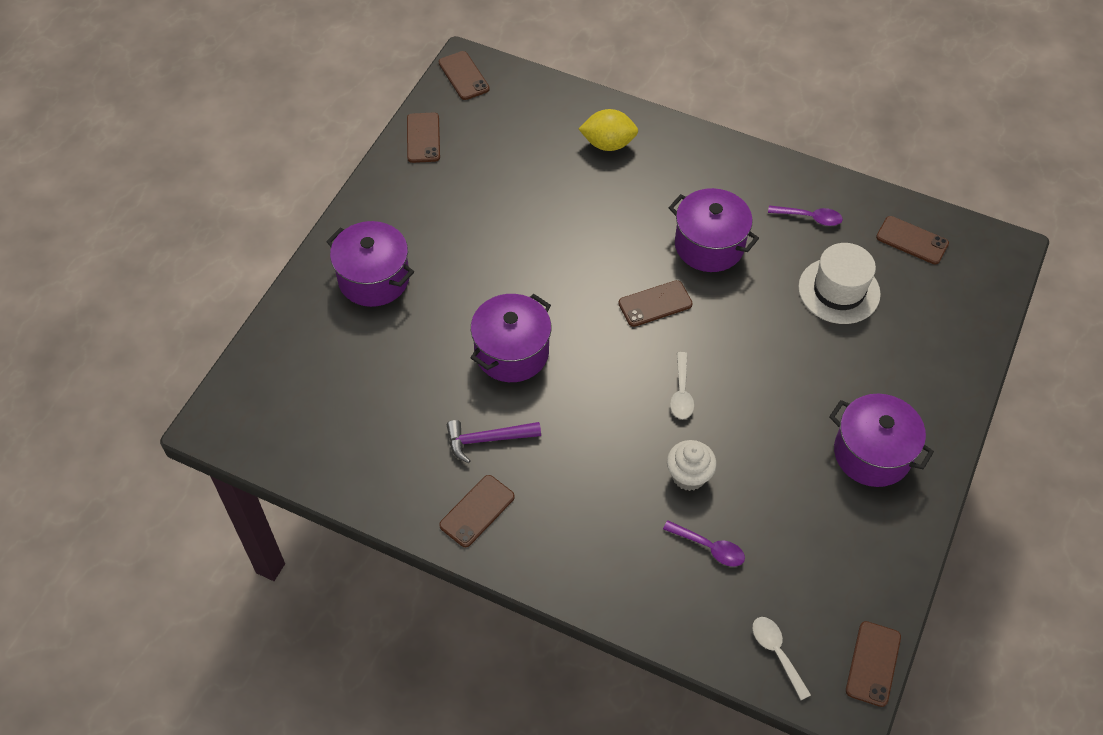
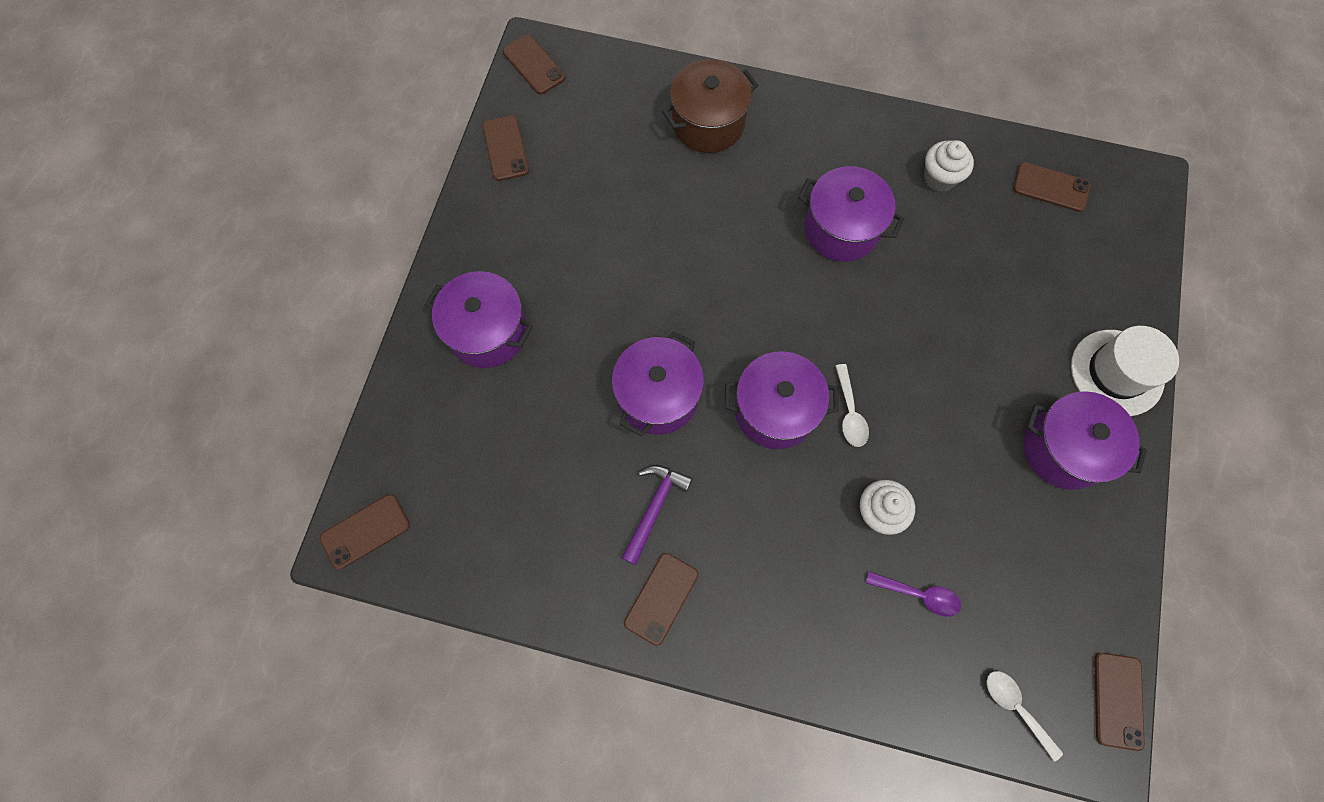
camera: 10 degrees left, 15 degrees up
(487, 440) = (654, 508): purple hammer -> purple hammer turned 135 degrees clockwise
(608, 144) = (708, 123): yellow lemon -> brown pot
(614, 380) = (775, 410): none -> purple pot
(655, 304) = (799, 310): brown phone -> brown phone (365, 531)
(809, 218) = (939, 178): purple spoon -> white cupcake
(839, 290) = (988, 260): white hat -> white hat (1116, 372)

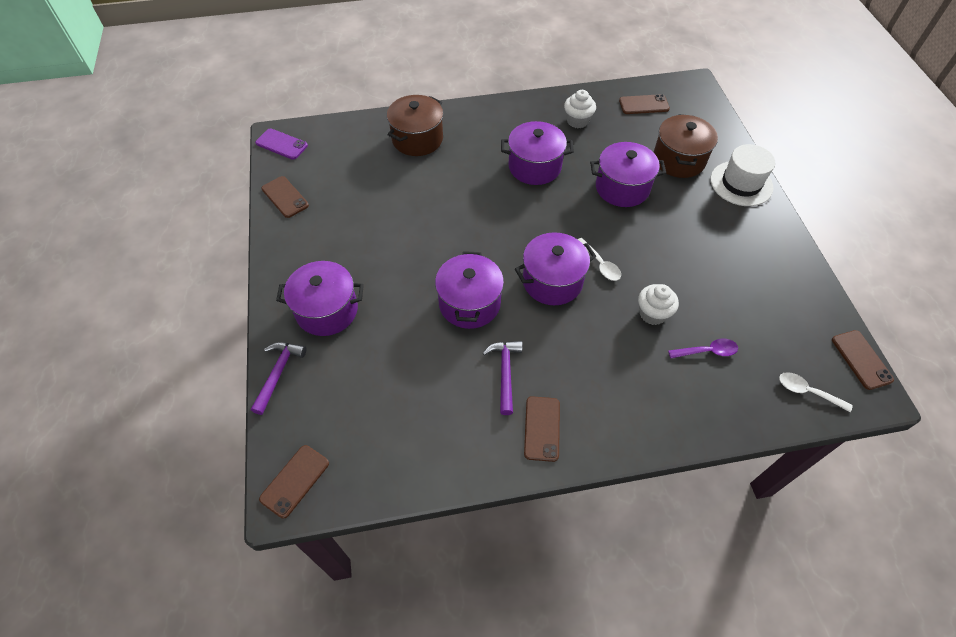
camera: 25 degrees left, 15 degrees down
(400, 391) = (278, 373): none -> purple hammer
(534, 65) = (281, 144): brown phone -> purple phone
(1048, 298) = (678, 160): none -> brown pot
(1063, 449) = (738, 234): purple pot -> purple pot (622, 188)

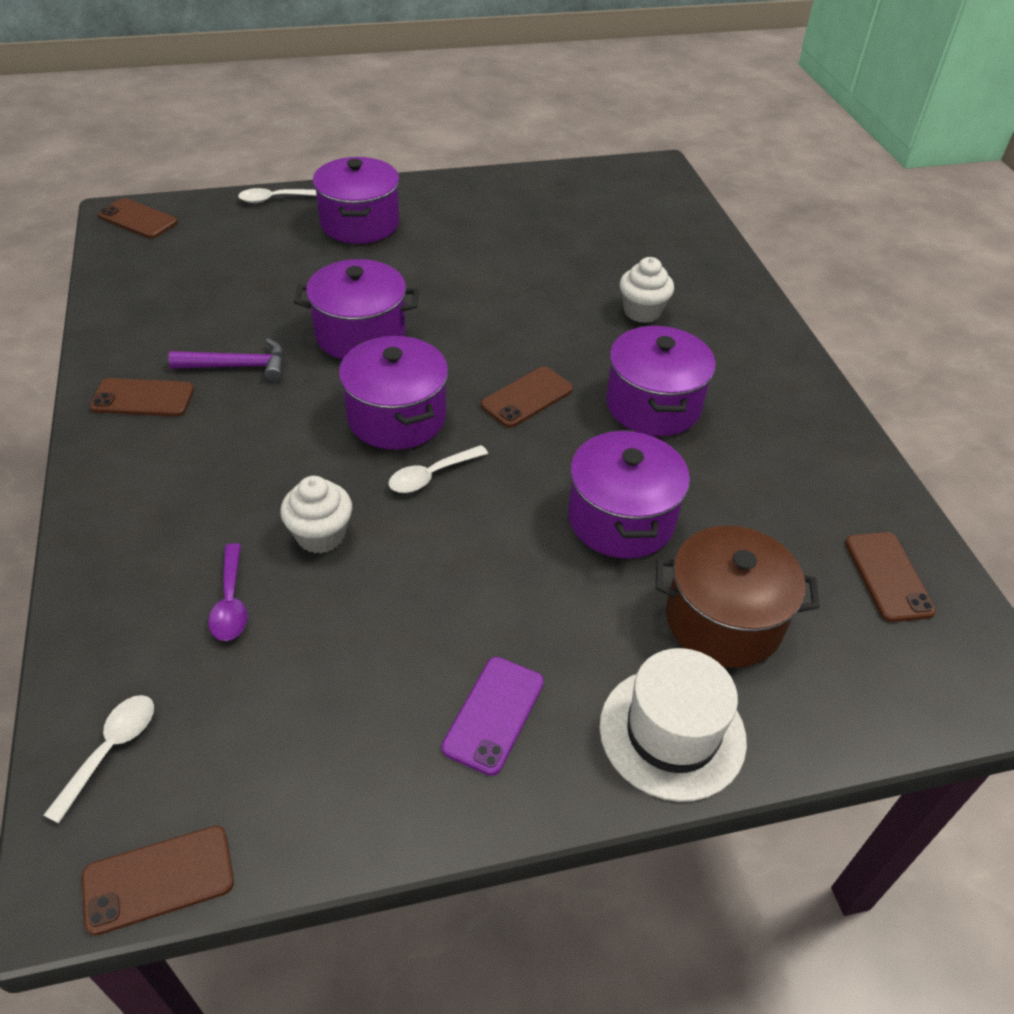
camera: 85 degrees right, 10 degrees down
(278, 373) = (274, 199): purple hammer -> white spoon
(281, 144) = (643, 172): purple phone -> purple phone (494, 715)
(285, 197) = (546, 182): brown phone -> brown phone (527, 397)
(417, 139) = (686, 281): brown pot -> none
(577, 121) = (795, 466): white cupcake -> white cupcake (642, 311)

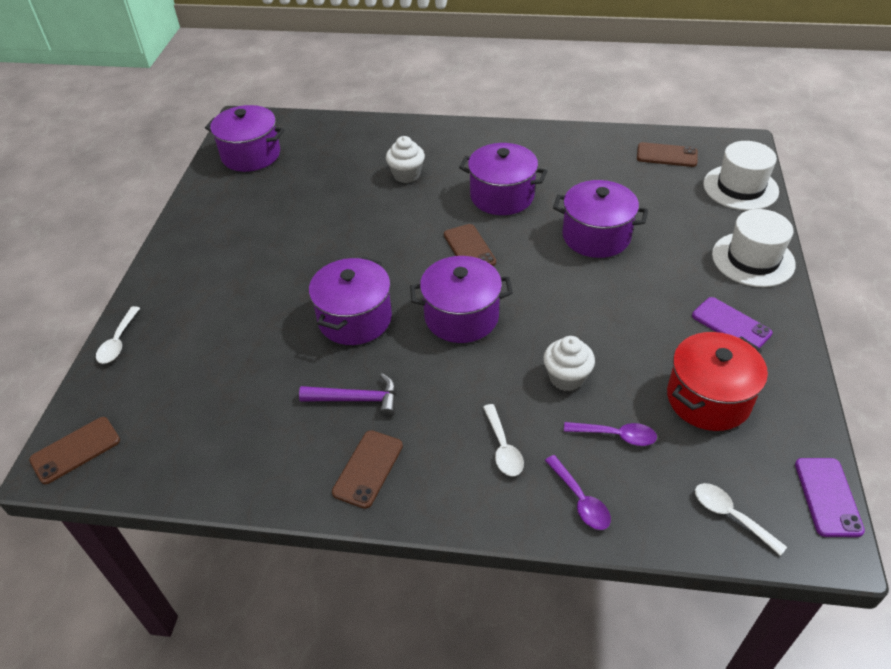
camera: 65 degrees left, 0 degrees up
(120, 583) = (580, 500): none -> purple spoon
(158, 880) = (828, 497): brown phone -> purple phone
(238, 366) = (356, 399): purple hammer -> purple hammer turned 75 degrees clockwise
(323, 700) = (708, 399): none -> red pot
(360, 223) = (200, 292): purple pot -> purple pot (251, 155)
(431, 475) = (528, 311): white spoon -> white spoon (503, 447)
(723, 620) = (682, 220): brown pot -> none
(868, 695) = (740, 187): none -> white hat

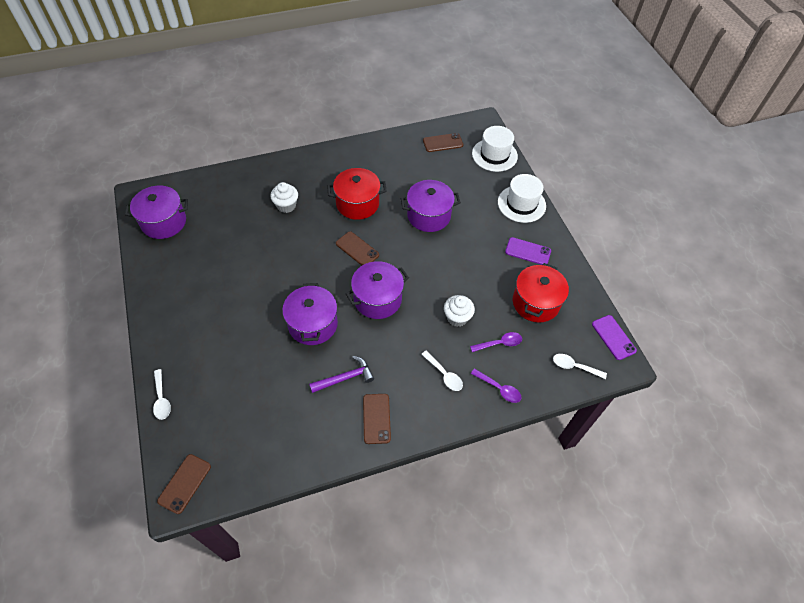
camera: 30 degrees left, 10 degrees up
(502, 196) = (357, 204): purple pot -> red pot

